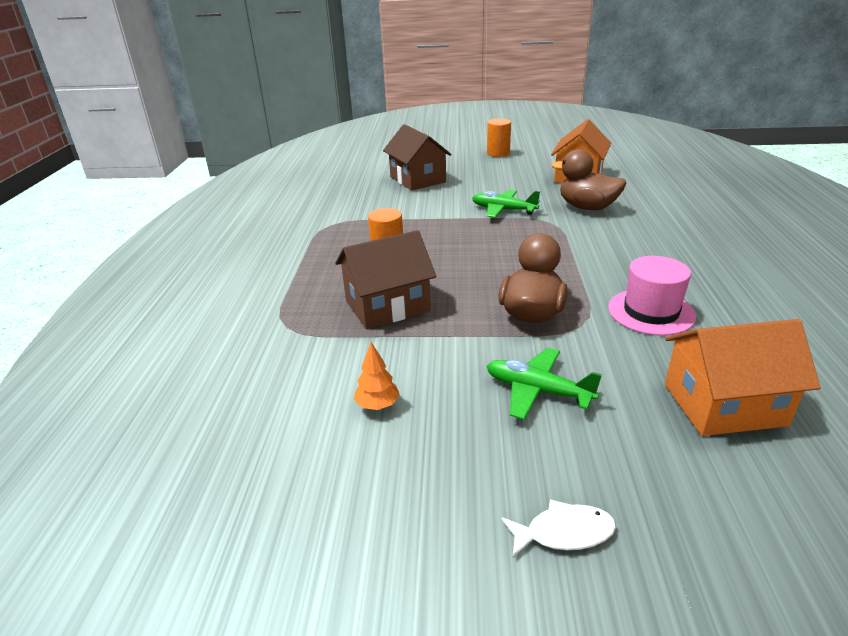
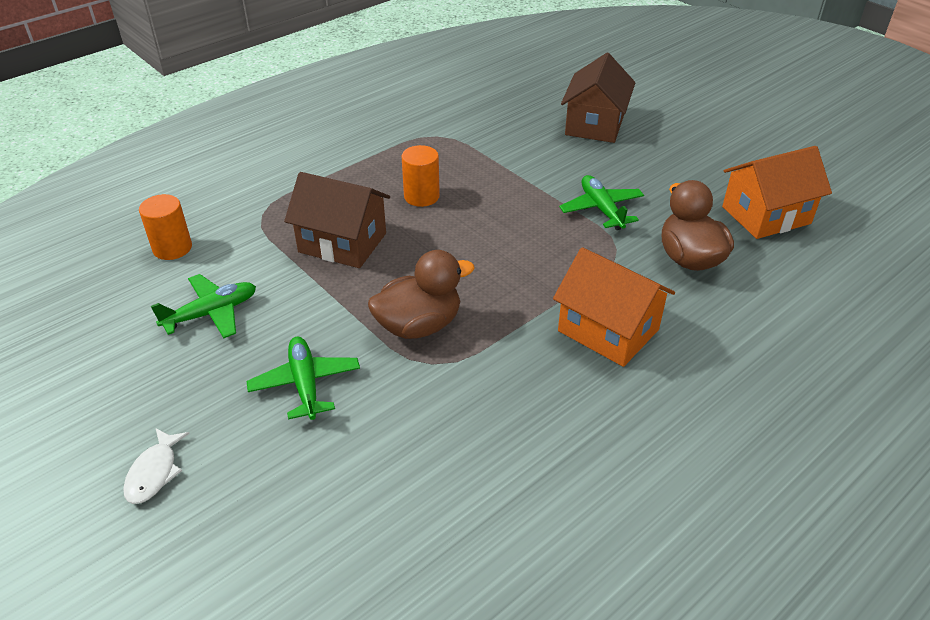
camera: 45 degrees right, 10 degrees up
(377, 405) = (211, 313): orange tree -> green plane
(498, 153) = (742, 133): orange cylinder -> orange cylinder (172, 248)
(564, 533) = (154, 472): white fish -> white fish turned 60 degrees clockwise
(651, 312) = (508, 398): pink hat -> none
(724, 404) = (393, 504): orange house -> orange house (608, 330)

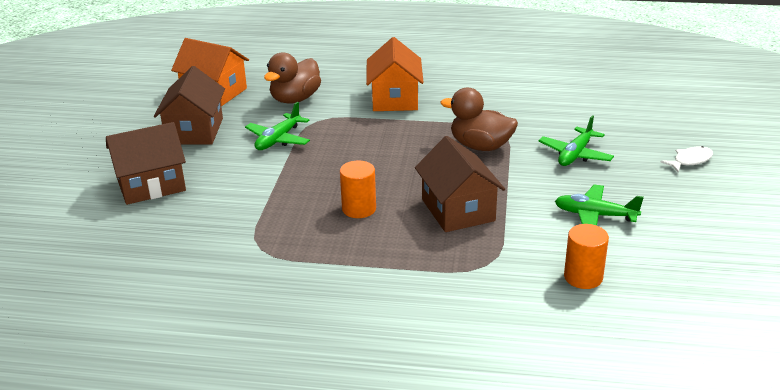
camera: 130 degrees left, 10 degrees down
(676, 173) = (194, 131): none -> brown house

